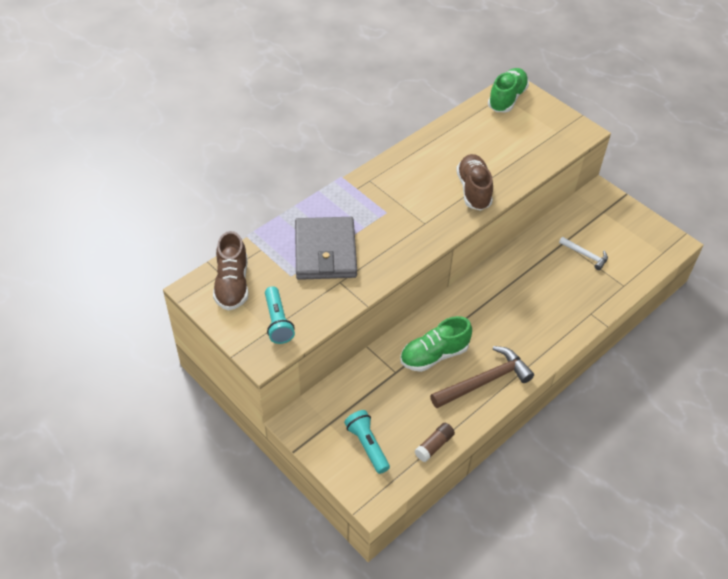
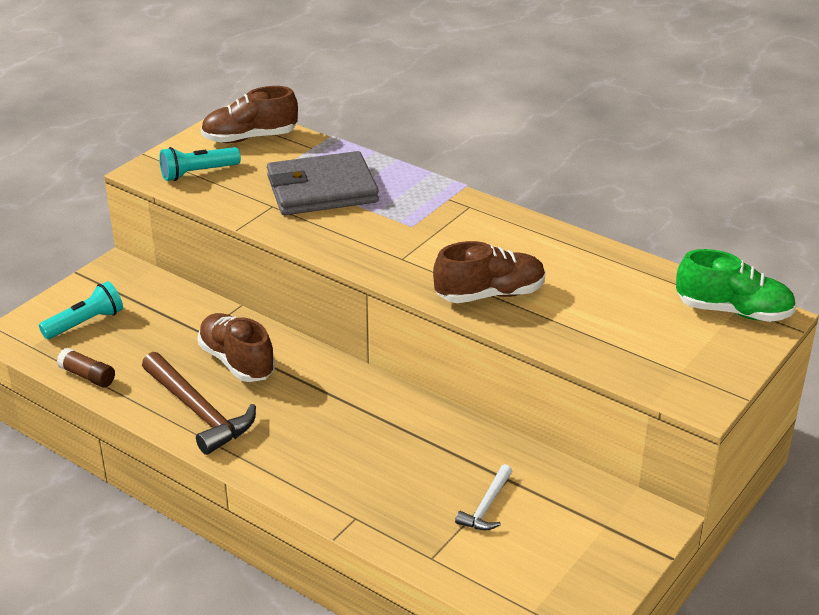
camera: 80 degrees right, 15 degrees down
(434, 355) = (237, 362): green shoe -> brown shoe

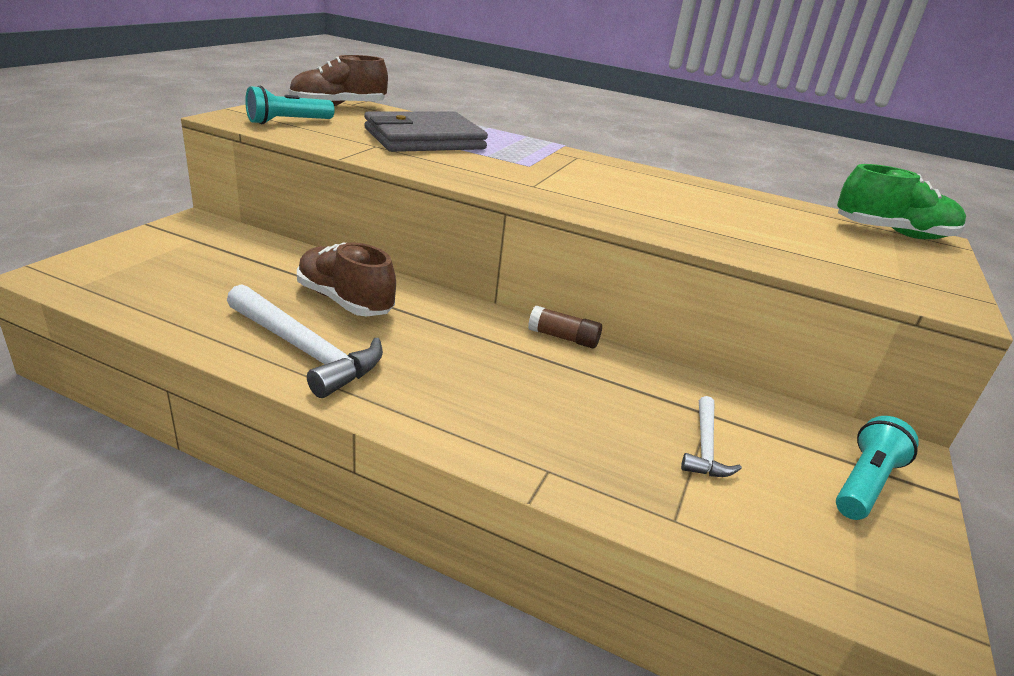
camera: 15 degrees left, 5 degrees down
(86, 323) = (155, 265): turquoise flashlight -> turquoise flashlight (865, 483)
(87, 376) = (153, 314): brown glue stick -> brown glue stick (563, 338)
(198, 412) = (304, 350): brown hammer -> white hammer
(490, 294) = (645, 214): brown shoe -> none

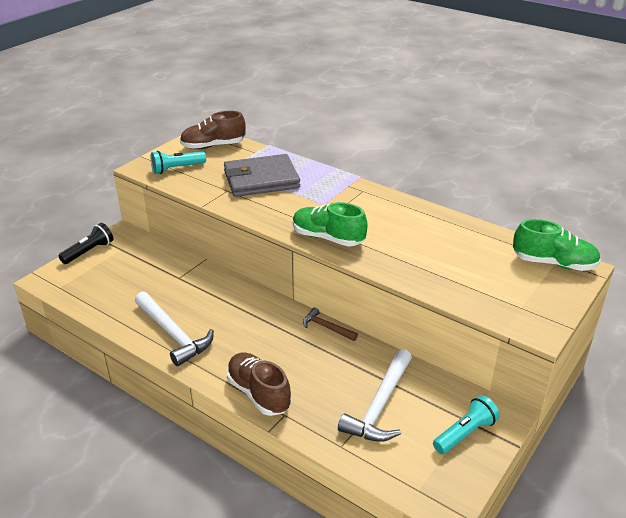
camera: 15 degrees right, 5 degrees up
(137, 241) = (89, 251): none -> black flashlight
(345, 301) = (201, 298): brown shoe -> brown shoe (258, 393)
(557, 198) = (328, 238): none -> green shoe
(563, 338) = (326, 327): brown glue stick -> brown hammer
(705, 447) = (380, 405): white hammer -> white hammer, size x1.85

